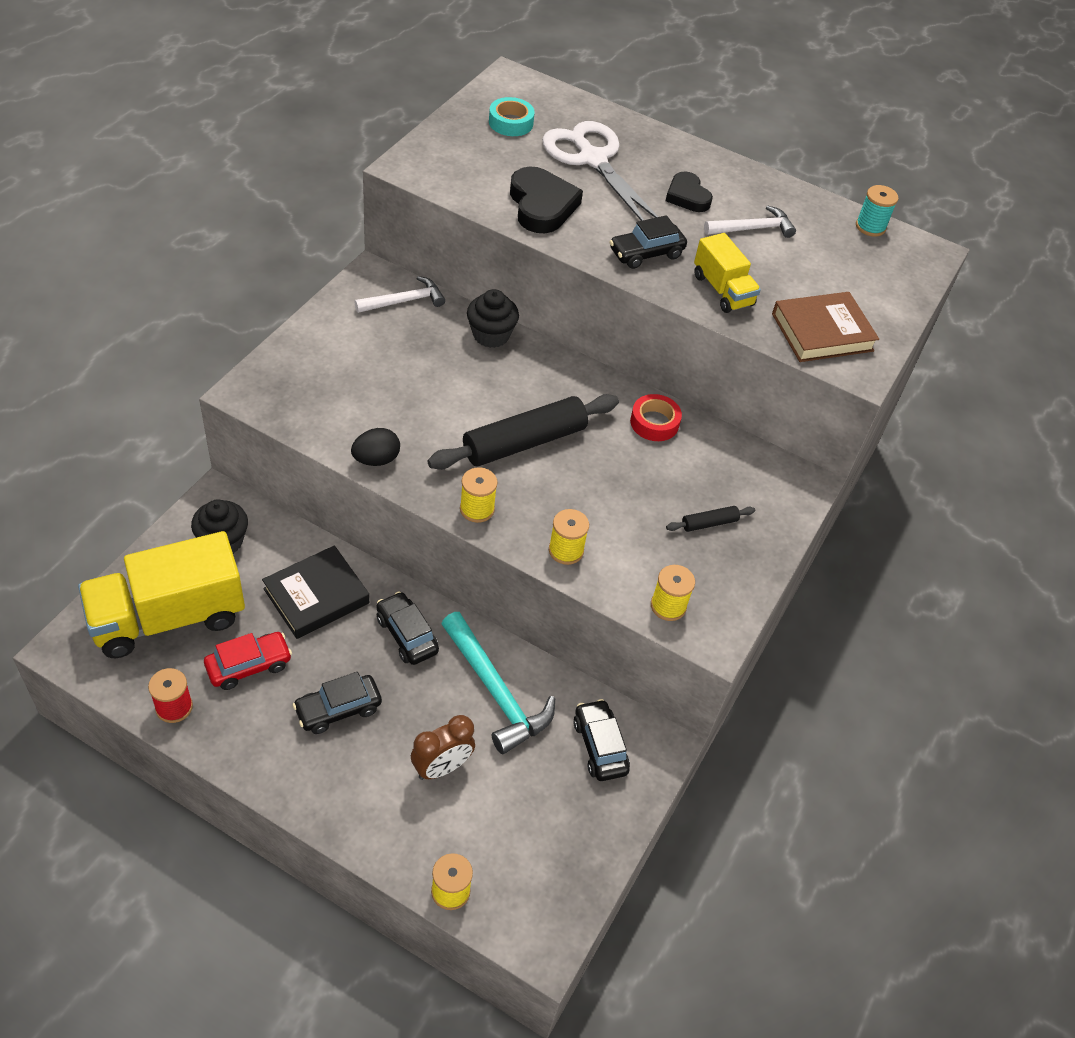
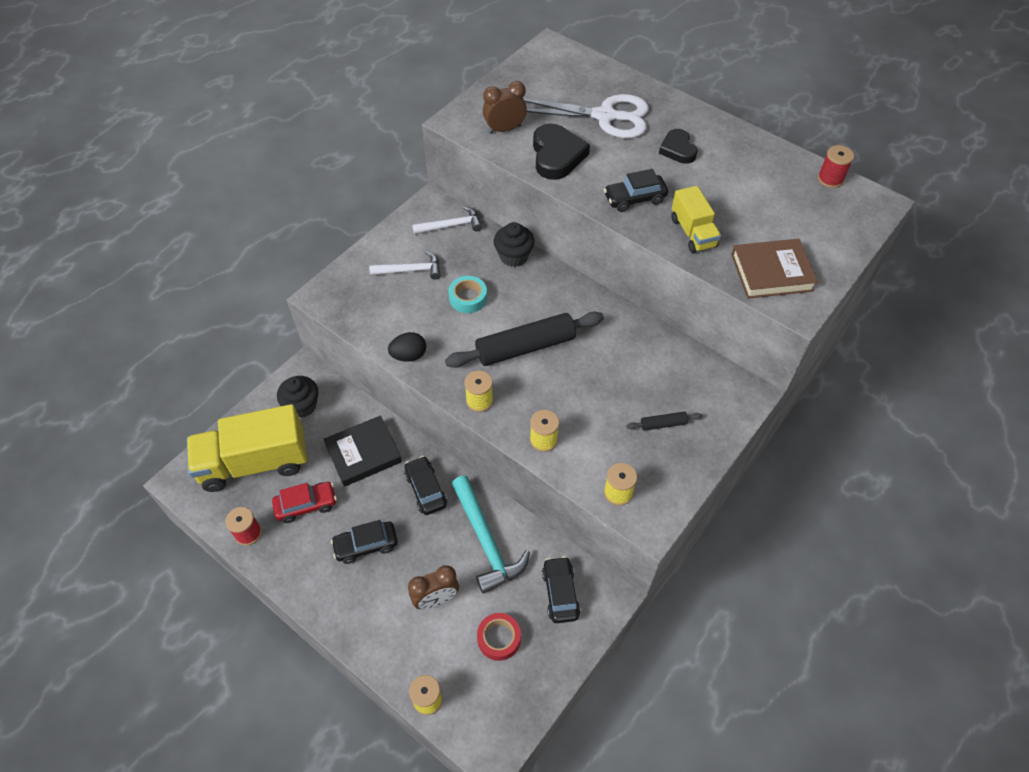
camera: 15 degrees right, 5 degrees up
(470, 175) = (504, 129): none -> brown clock
(511, 123) = (544, 84): turquoise tape -> turquoise tape (468, 298)
(592, 159) = (605, 116): white scissors -> white scissors turned 120 degrees clockwise
(654, 423) = (632, 335): red tape -> red tape (499, 638)
(752, 228) = (728, 179): white hammer -> white hammer (410, 270)
(870, 227) = (830, 179): turquoise spool -> red spool

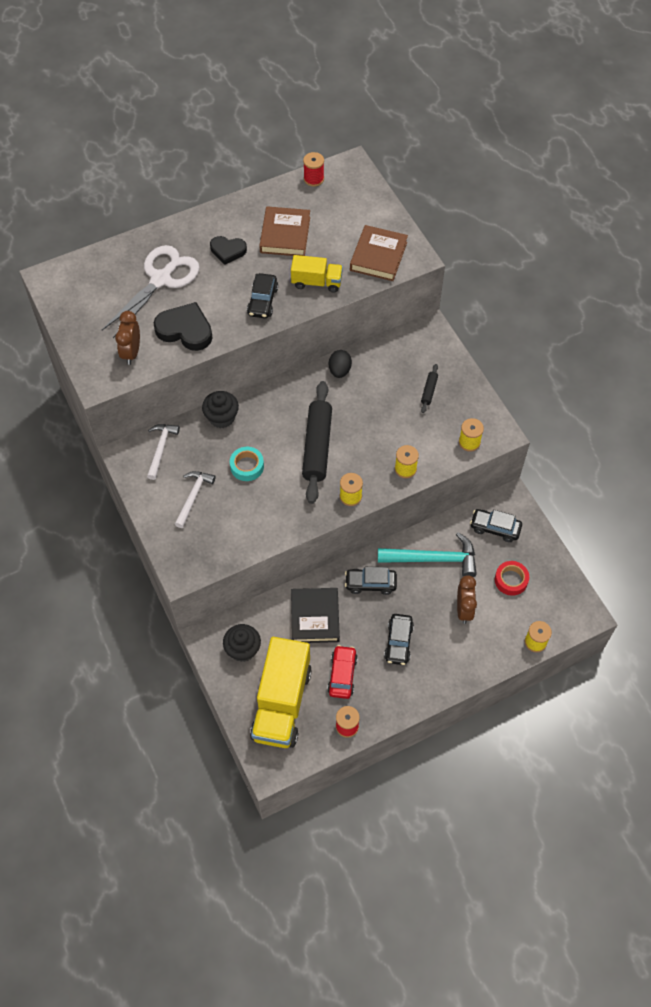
camera: 65 degrees left, 5 degrees up
(409, 355) = (282, 529): black egg -> black egg (339, 370)
(735, 184) = (285, 235): none -> brown book

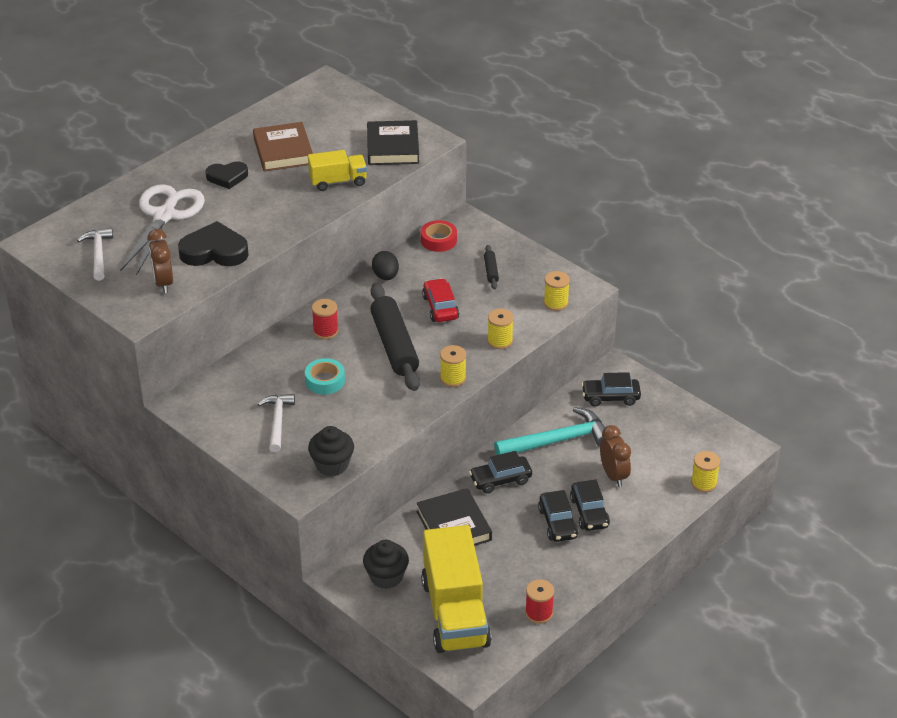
camera: 20 degrees left, 20 degrees down
(161, 449) = (219, 389): white hammer -> white hammer (98, 254)
(221, 417) = (275, 346): black cupcake -> black cupcake (332, 465)
(262, 301) = (287, 209): black car -> black car (589, 512)
(313, 179) = (290, 100): red spool -> red spool (325, 331)
(342, 675) = (510, 569): red car -> red car (440, 307)
(378, 256) = (392, 147): brown book -> black book
(511, 580) = (650, 437): red tape -> red tape (438, 240)

